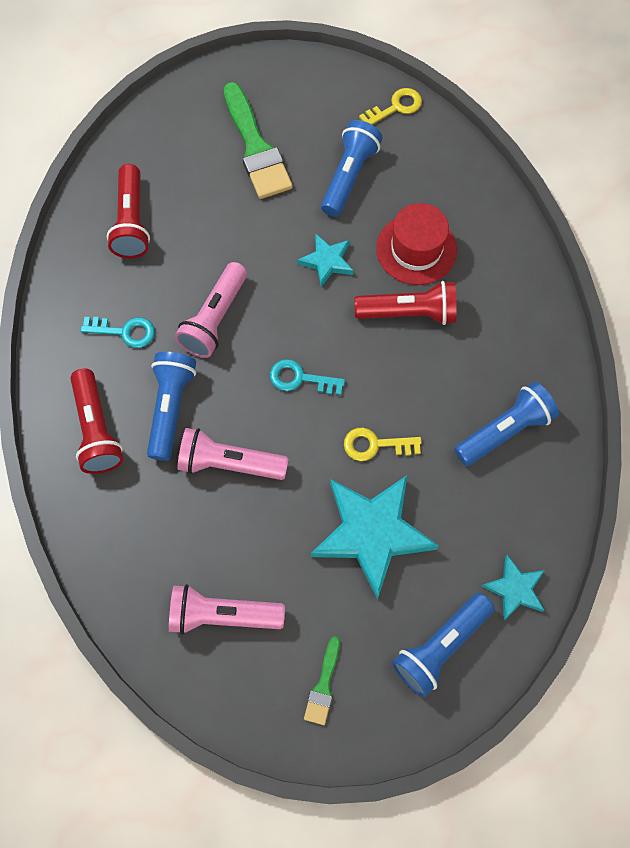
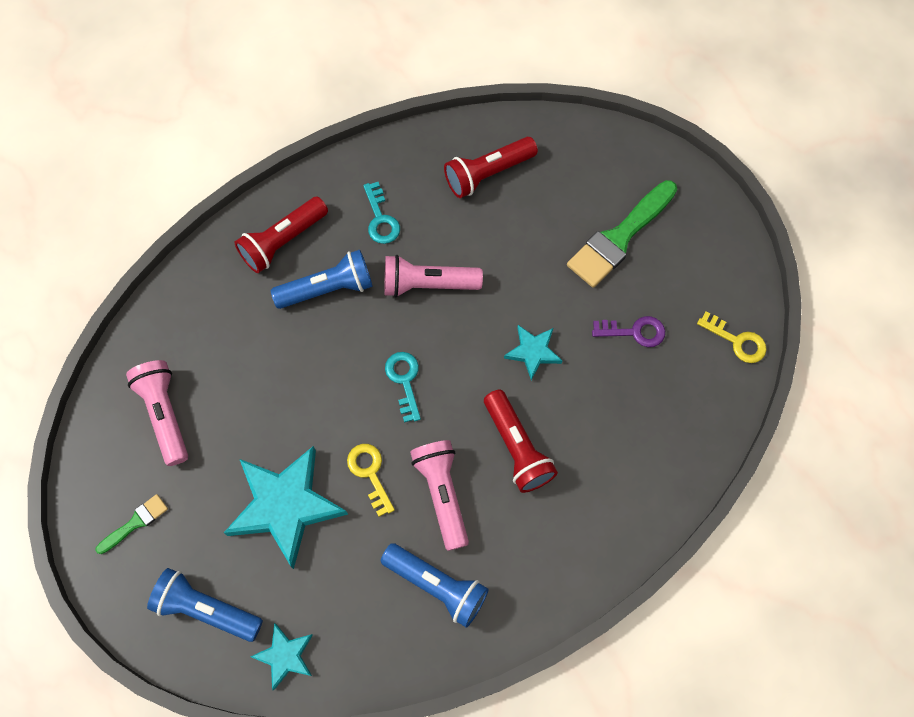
camera: 65 degrees right, 0 degrees up
(229, 463) = (299, 358): pink flashlight -> pink flashlight (442, 494)
(323, 685) = (135, 523): green brush -> green brush turned 150 degrees clockwise
(349, 176) = (634, 332): blue flashlight -> purple key
(416, 249) = (588, 426): red hat -> none

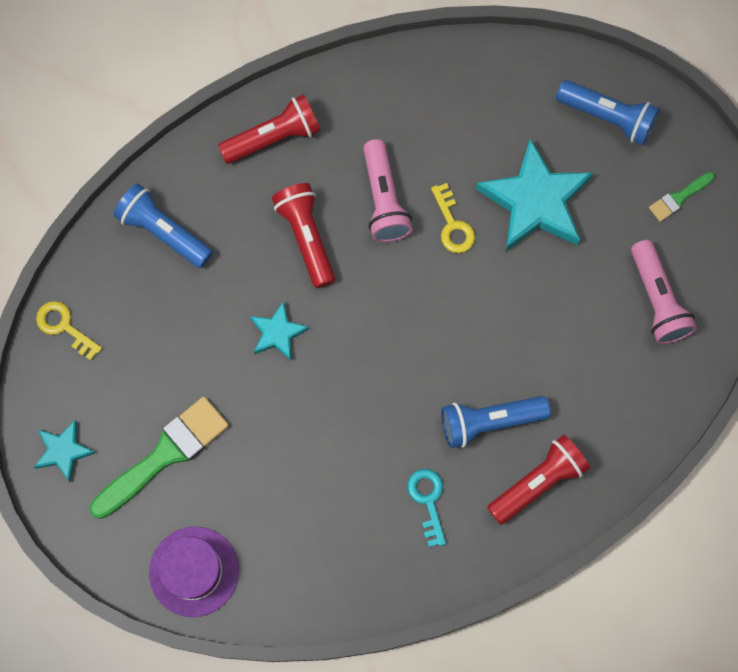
camera: 175 degrees left, 5 degrees up
(285, 656) = (535, 73): turquoise star -> turquoise star (63, 451)
(404, 381) = (413, 313): turquoise key -> none
(427, 284) = (381, 418): pink flashlight -> none
(437, 585) = (395, 119): blue flashlight -> blue flashlight (163, 232)
(487, 174) = (301, 548): red flashlight -> red flashlight (274, 137)
(577, 149) = (194, 571): none -> purple hat
(634, 332) = (168, 346): purple key -> none

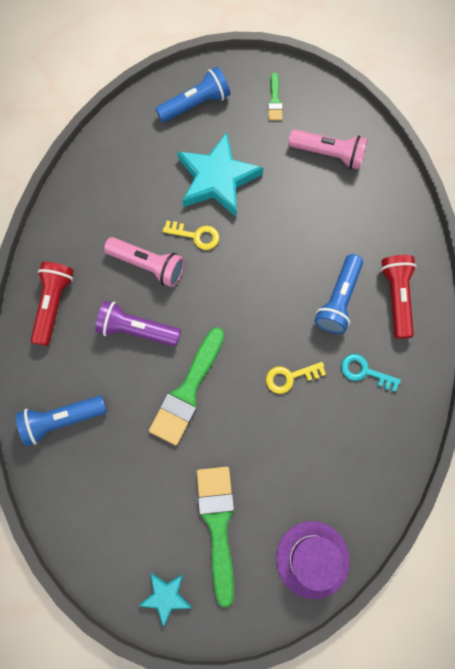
camera: 55 degrees left, 0 degrees up
(64, 327) = (77, 535): yellow key -> yellow key (290, 377)
(278, 333) = (187, 391): turquoise star -> green brush
(306, 237) = (136, 329): red flashlight -> purple flashlight

